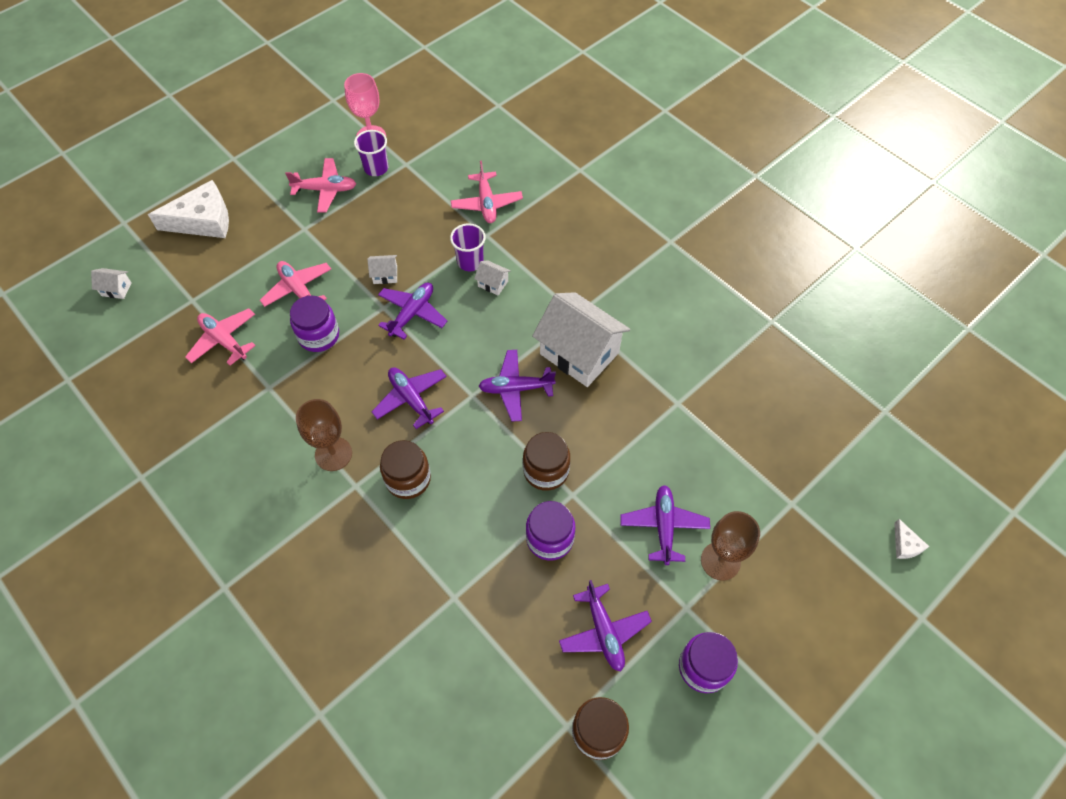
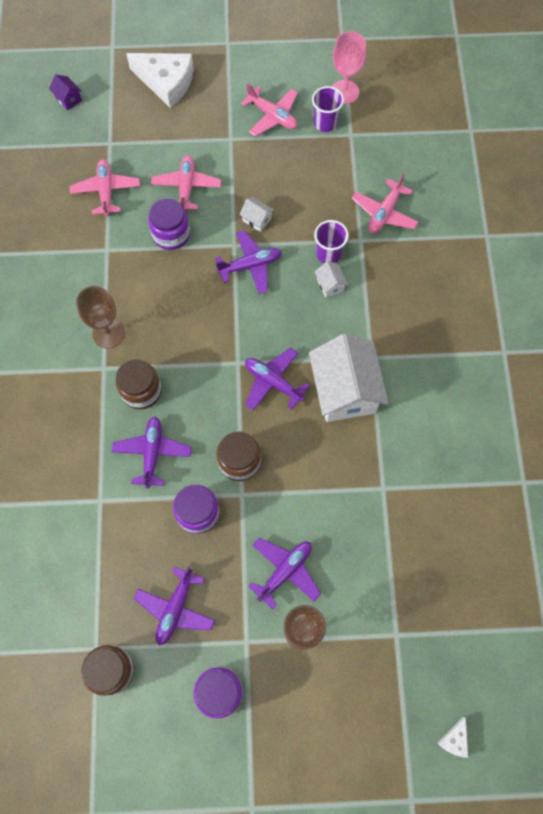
camera: 40 degrees right, 10 degrees up
(116, 289) = (68, 99): white house -> purple house
(411, 399) = (193, 333): purple plane -> purple plane (152, 453)

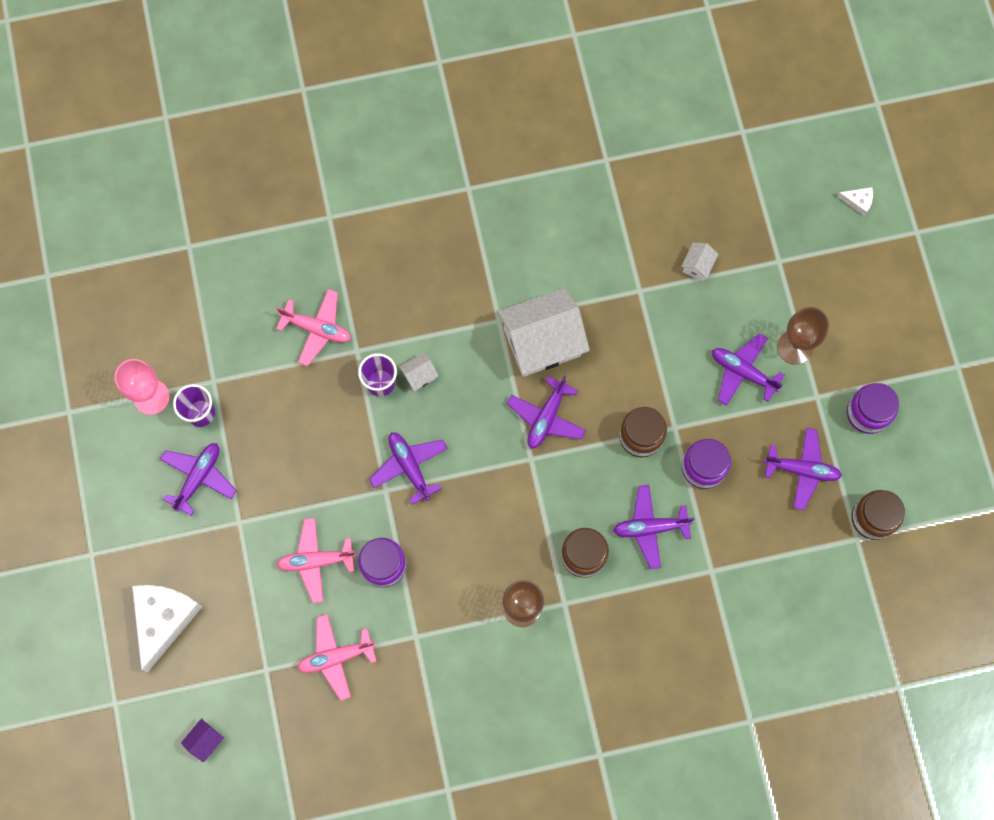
camera: 100 degrees left, 5 degrees up
(257, 219) = (348, 470): white house -> white house (697, 265)
(272, 116) = (199, 477): pink plane -> purple plane

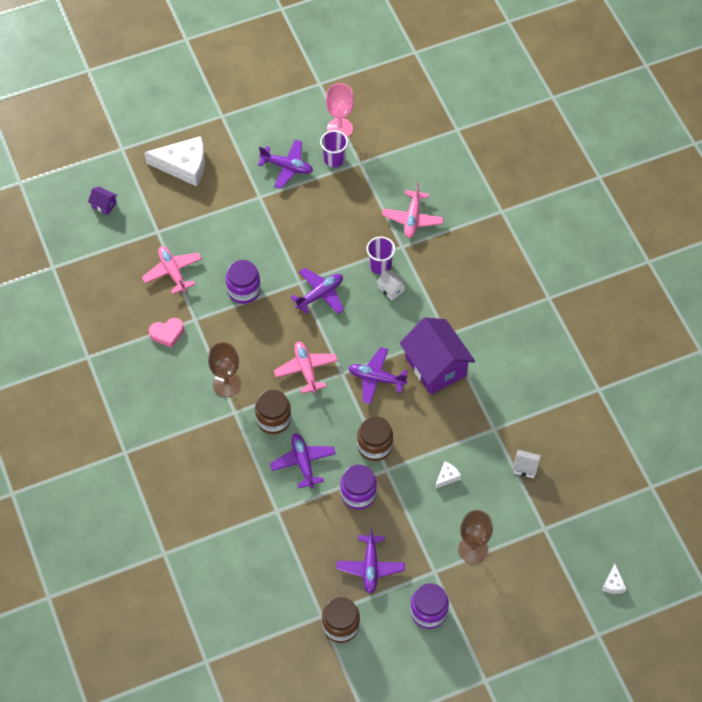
camera: 80 degrees right, 15 degrees down
(316, 561) = (239, 248): pink plane -> pink plane (306, 369)
(431, 677) = (167, 333): none -> pink heart
(542, 342) = (436, 366): white house -> purple house
(696, 358) = (447, 477): none -> white cheese
(743, 372) = (443, 513): purple plane -> none

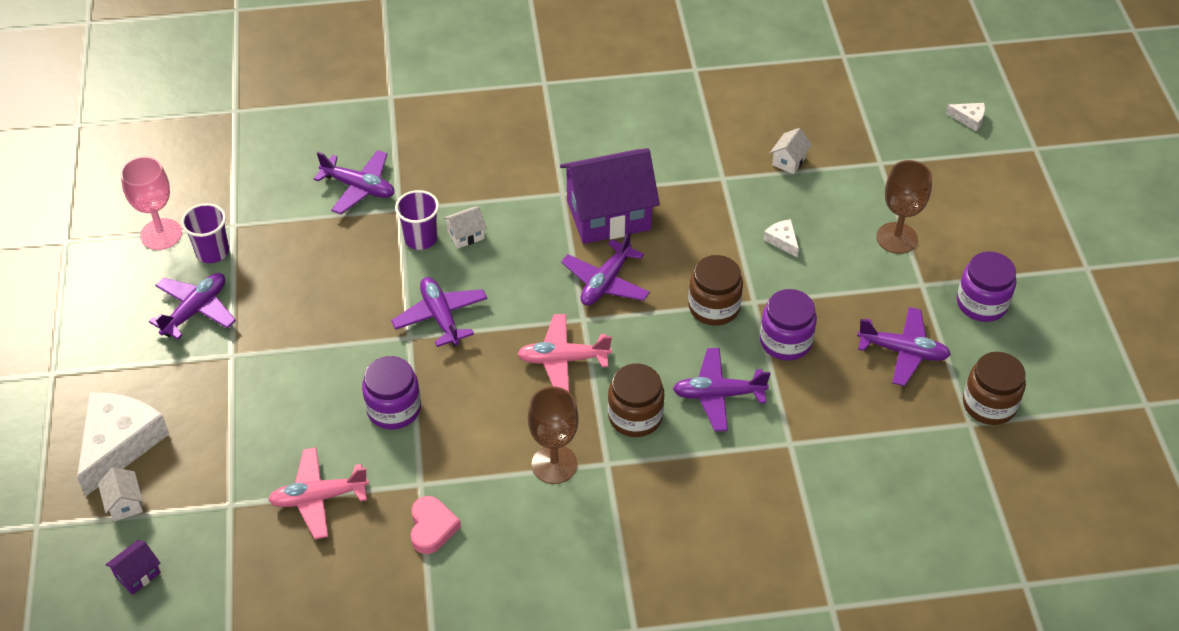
camera: 75 degrees left, 10 degrees down
(146, 183) = (125, 503): none -> white house
(412, 219) = (359, 188): pink plane -> purple plane

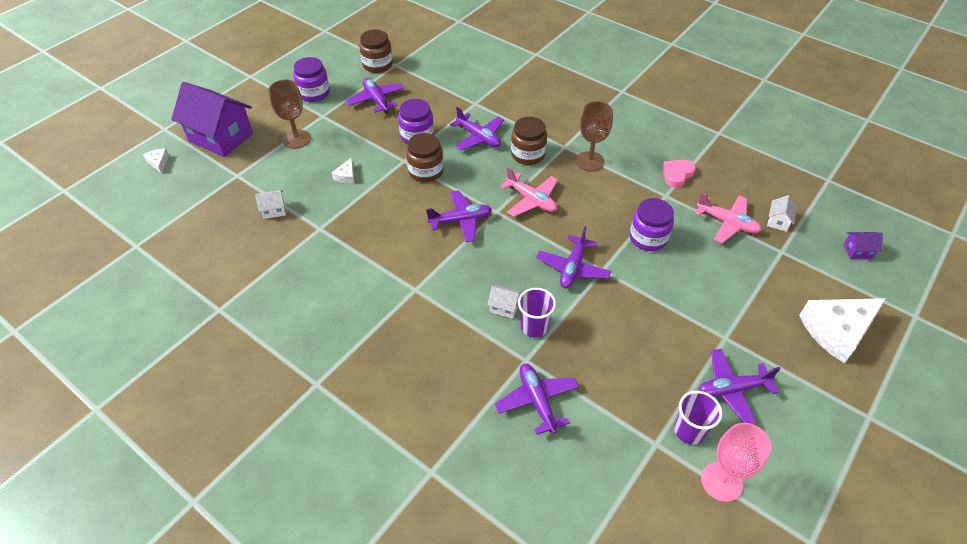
camera: 135 degrees left, 0 degrees up
(125, 503) = (849, 292): white house -> white house (778, 221)
(608, 215) = (408, 255): purple house -> purple house (221, 137)

